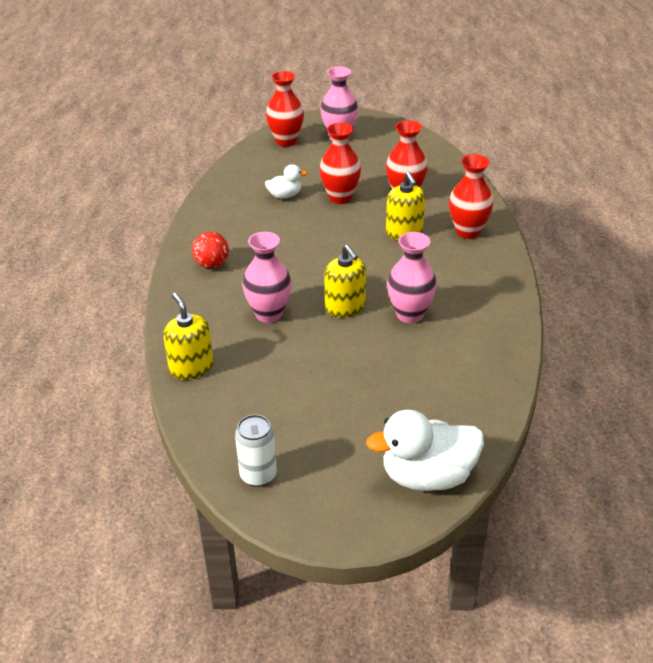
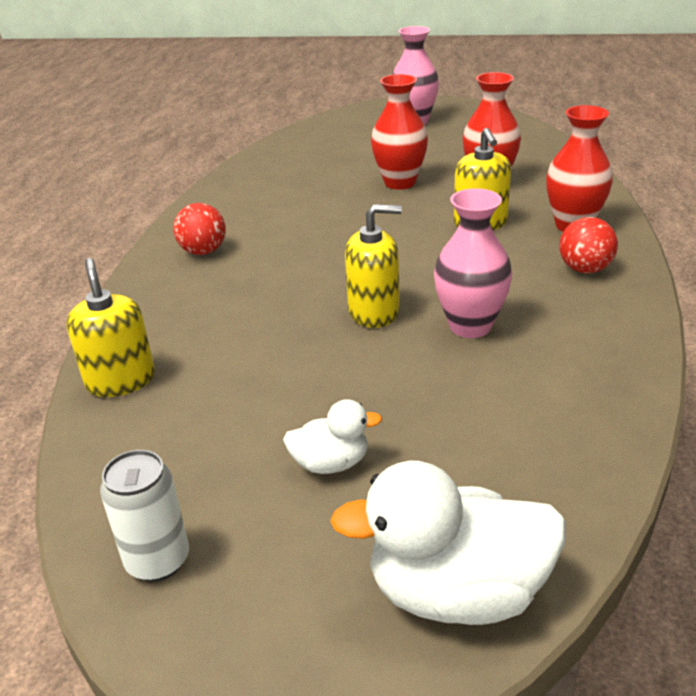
camera: 10 degrees right, 5 degrees down
(269, 314) = (260, 315): pink vase -> none
(285, 195) = (327, 179): white duck -> white duck (331, 463)
(286, 141) = (346, 125): red vase -> none
(345, 307) = (374, 312): yellow soap dispenser -> yellow soap dispenser turned 75 degrees counterclockwise
(478, 267) = (585, 269): none -> red ball

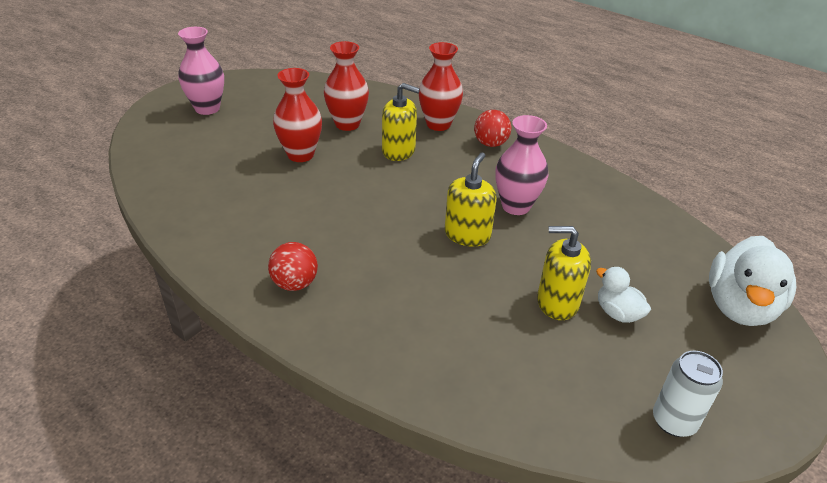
camera: 65 degrees left, 5 degrees up
(120, 380) = (455, 388): yellow soap dispenser -> yellow soap dispenser (557, 302)
(331, 463) = (617, 313): white duck -> white duck turned 60 degrees counterclockwise

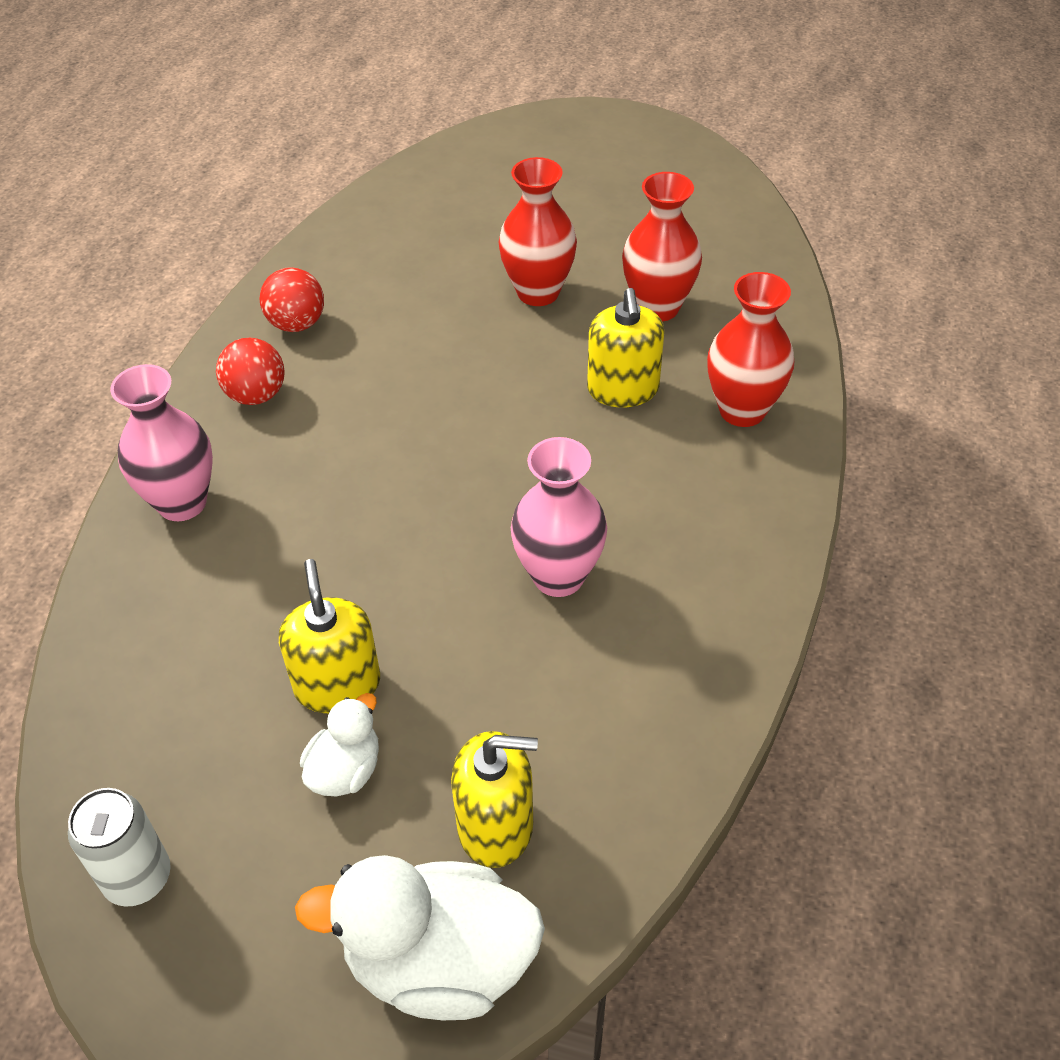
camera: 70 degrees right, 10 degrees up
(207, 108) = (590, 161): pink vase -> pink vase (182, 502)
(467, 234) = (447, 535): yellow soap dispenser -> yellow soap dispenser (496, 826)
(490, 144) = (730, 495): red ball -> red ball (297, 324)

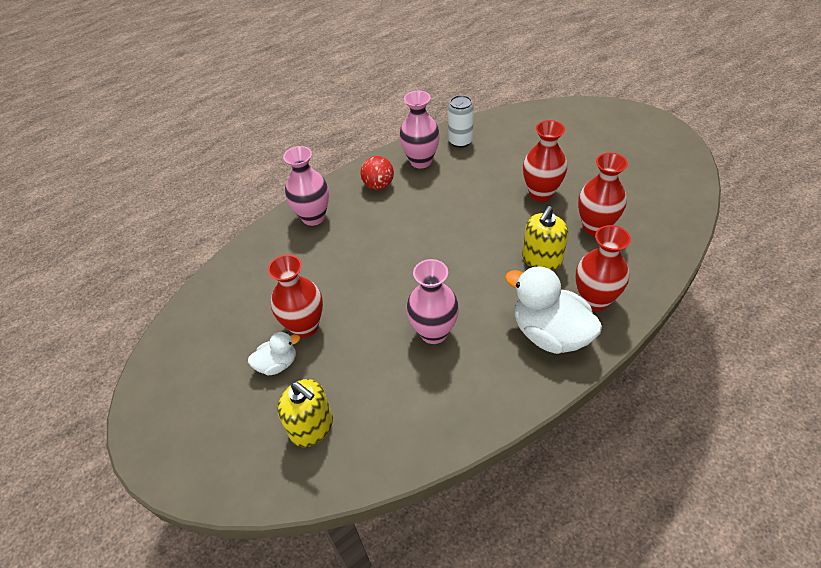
camera: 40 degrees right, 0 degrees up
(138, 877) = (175, 359): white can -> white can (460, 141)
(297, 324) = (421, 161): red ball -> pink vase
(337, 685) = (305, 326): yellow soap dispenser -> red vase
(439, 962) = (242, 468): white duck -> white duck (549, 334)

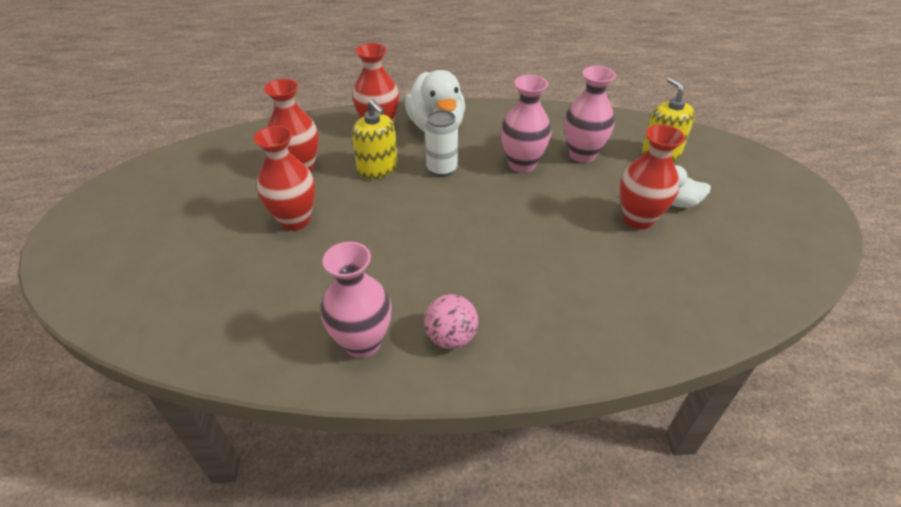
camera: 150 degrees left, 5 degrees down
(313, 217) = (570, 338): pink vase -> pink vase (582, 154)
(378, 185) = (451, 337): red ball -> pink ball
(460, 141) = (279, 343): white can -> white can (442, 168)
(541, 259) = (378, 169): yellow soap dispenser -> yellow soap dispenser turned 75 degrees clockwise

